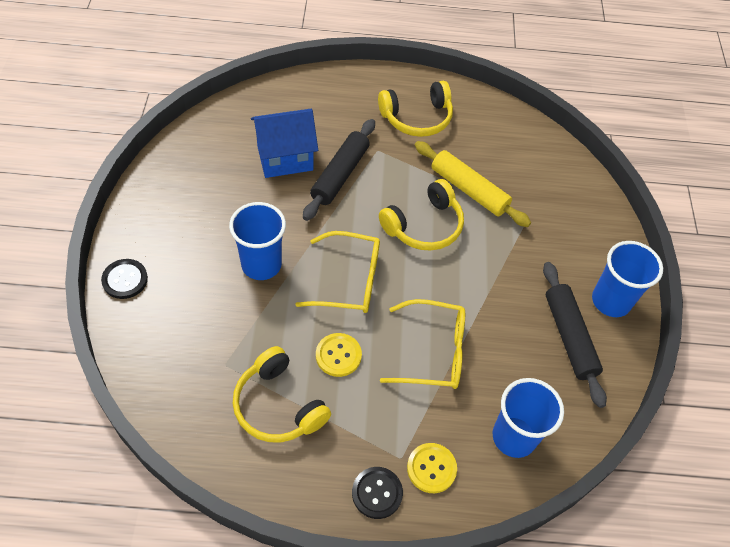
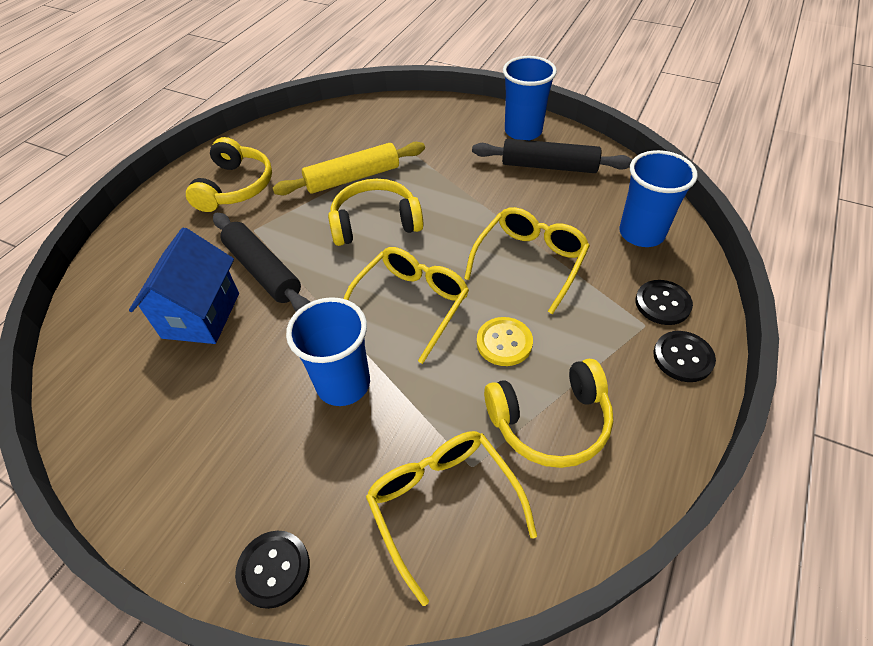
camera: 60 degrees left, 5 degrees down
(192, 355) = (443, 504): none -> yellow glasses
(424, 226) = (375, 223): yellow headphones -> yellow headphones turned 90 degrees counterclockwise
(431, 468) = (662, 303): yellow button -> black button

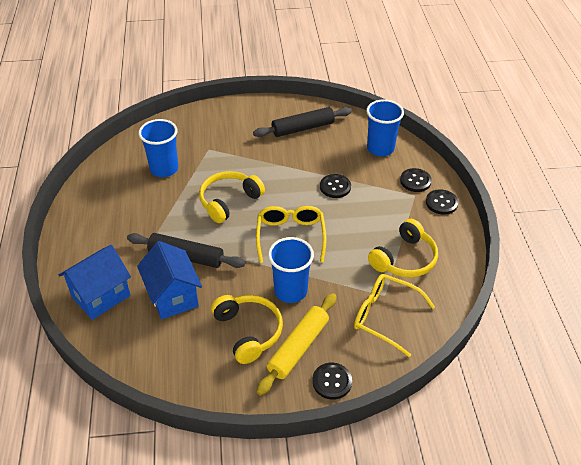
camera: 35 degrees left, 5 degrees down
(132, 275) = (101, 296): none -> blue house
(235, 187) = (113, 216): yellow headphones -> yellow headphones (248, 331)
(352, 178) = (189, 180): yellow rolling pin -> yellow rolling pin (298, 347)
(504, 342) = (355, 233): yellow button -> none
(523, 131) = (270, 111): blue cup -> blue cup (164, 169)
(530, 261) = (335, 187): yellow glasses -> black button

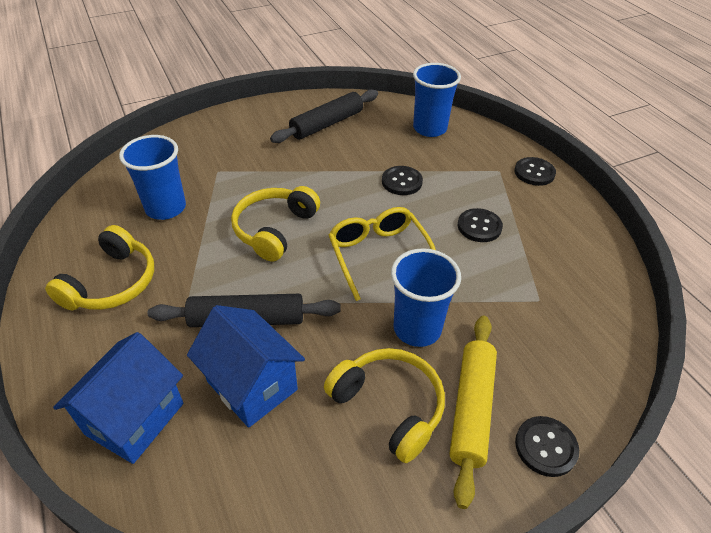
camera: 20 degrees left, 0 degrees up
(384, 316) = (556, 328): yellow glasses -> none
(404, 259) = (534, 248): yellow headphones -> yellow headphones (112, 283)
(415, 181) = (490, 155): black button -> black button (479, 226)

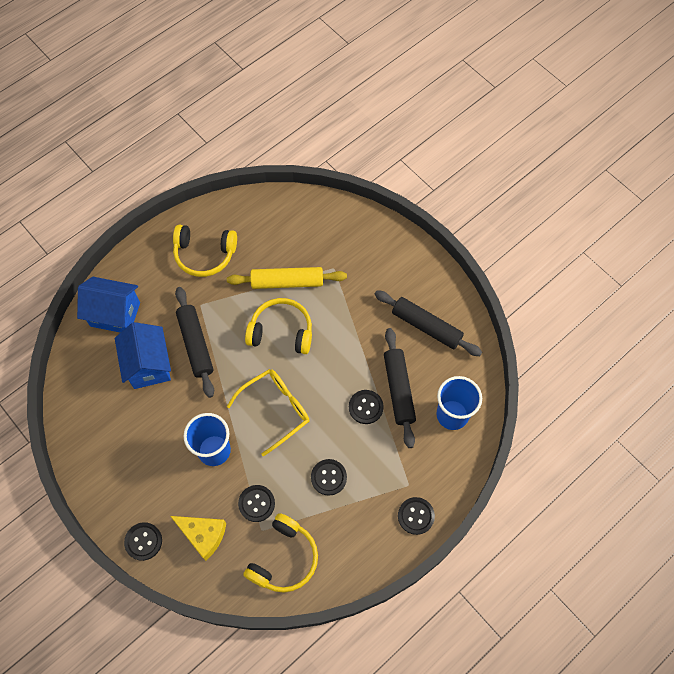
camera: 75 degrees right, 20 degrees up
(166, 208) = (281, 252): blue cup -> none
(252, 385) = (149, 365): blue house -> blue house turned 45 degrees counterclockwise
(389, 406) = (151, 446): yellow headphones -> yellow headphones (284, 558)
(390, 155) = (399, 389): none -> black rolling pin
(471, 409) = (160, 494): yellow rolling pin -> yellow rolling pin (287, 282)
(502, 298) = (256, 503): none -> black button
(541, 365) = (203, 535): none -> yellow cheese

